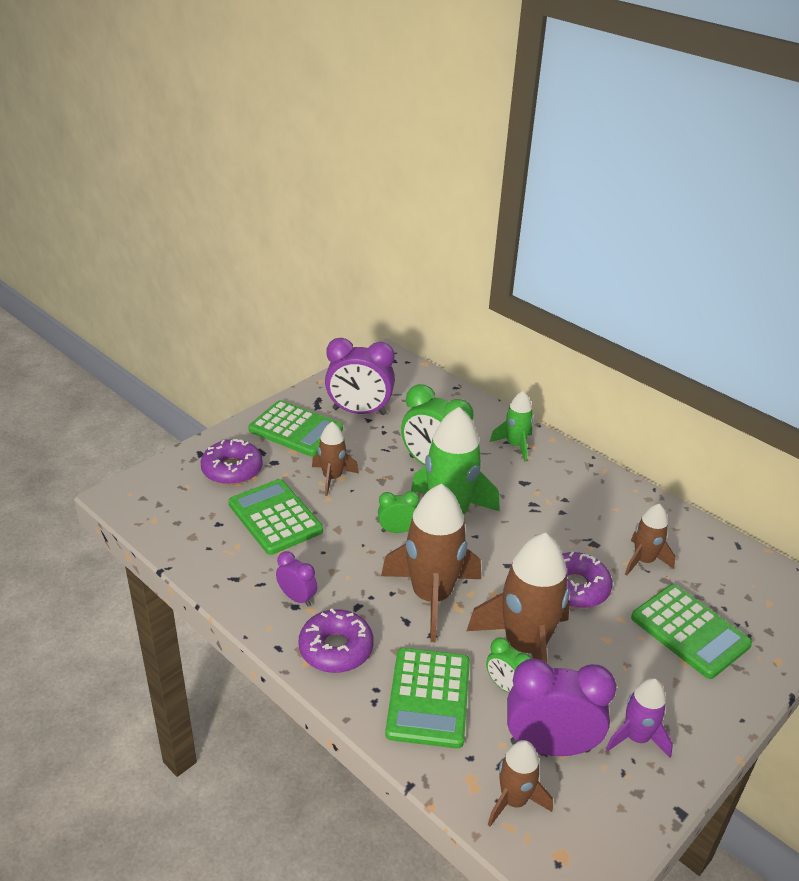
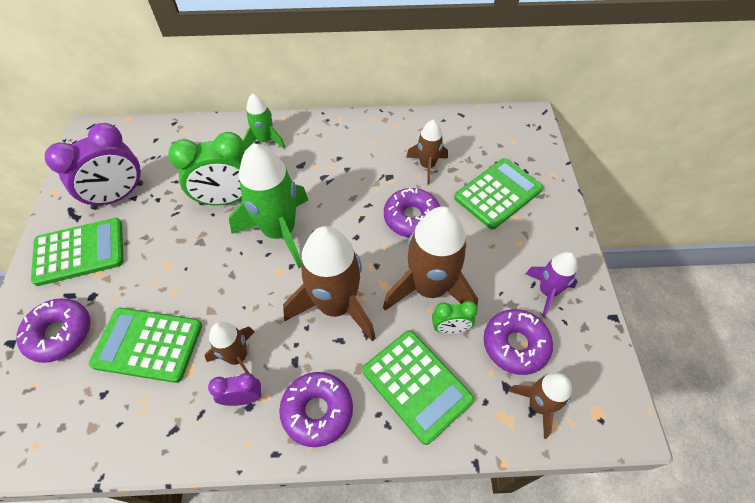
camera: 45 degrees left, 20 degrees up
(332, 478) = (158, 270): brown rocket -> brown rocket (238, 357)
(397, 530) = (256, 273): green clock -> none
(550, 746) = (515, 345): purple clock -> purple donut
(690, 631) = (498, 193): green calculator -> green calculator turned 45 degrees counterclockwise

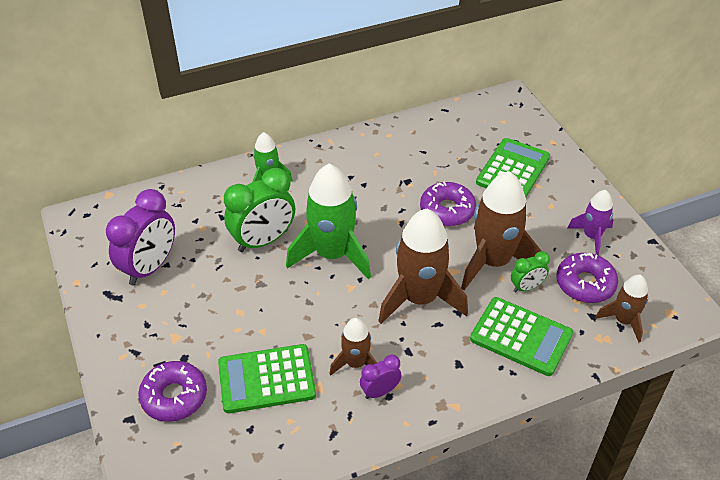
camera: 20 degrees left, 10 degrees down
(79, 252) = (144, 325): green calculator -> none
(317, 411) = (449, 381): purple donut -> none
(427, 166) = (437, 163): brown rocket -> none

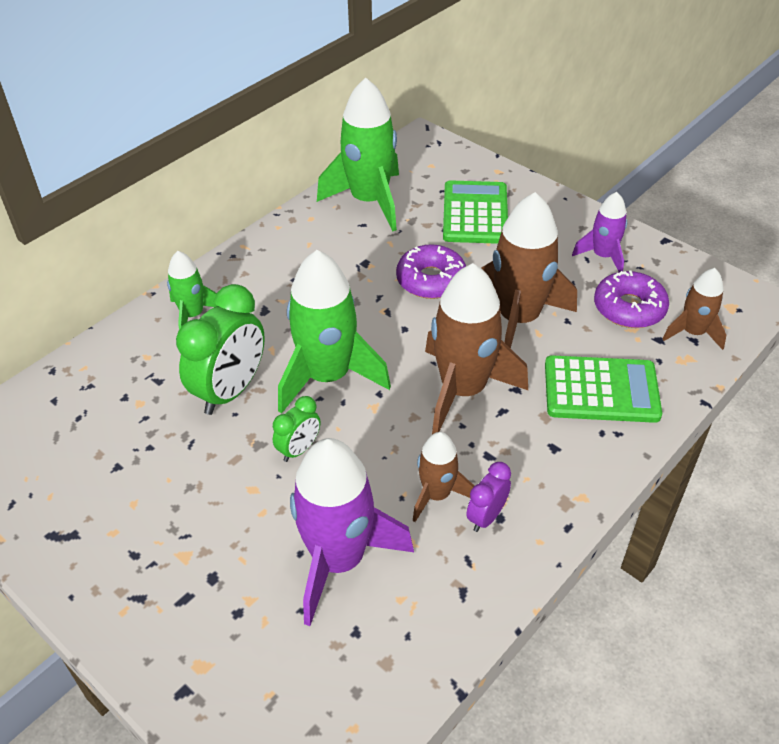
camera: 25 degrees left, 0 degrees up
(150, 267) = (95, 479): purple clock -> none
(174, 396) = (229, 634): purple donut -> none
(266, 379) = (339, 559): green calculator -> purple rocket
(439, 135) = (369, 201): none -> green rocket
(526, 287) = (571, 334): green clock -> green clock (299, 449)

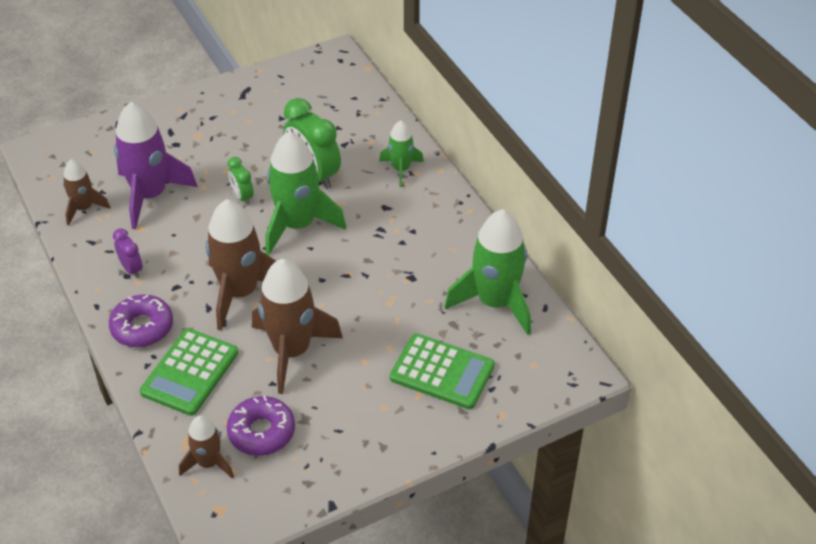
camera: 110 degrees right, 0 degrees up
(431, 280) = (368, 312): purple donut -> purple donut (142, 327)
(437, 495) = (164, 251): brown rocket -> brown rocket (84, 208)
(603, 256) = (335, 443): purple rocket -> none

